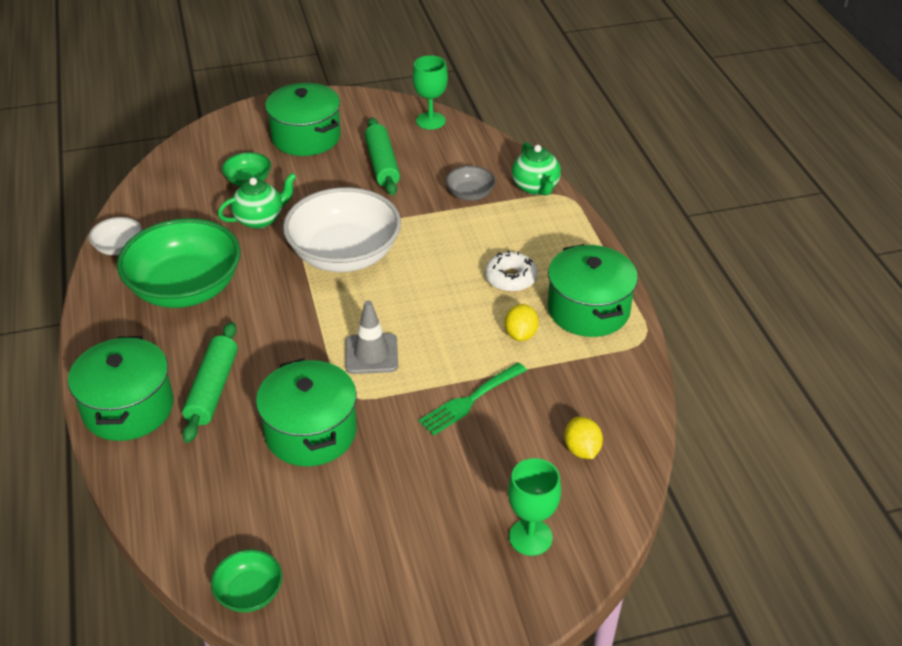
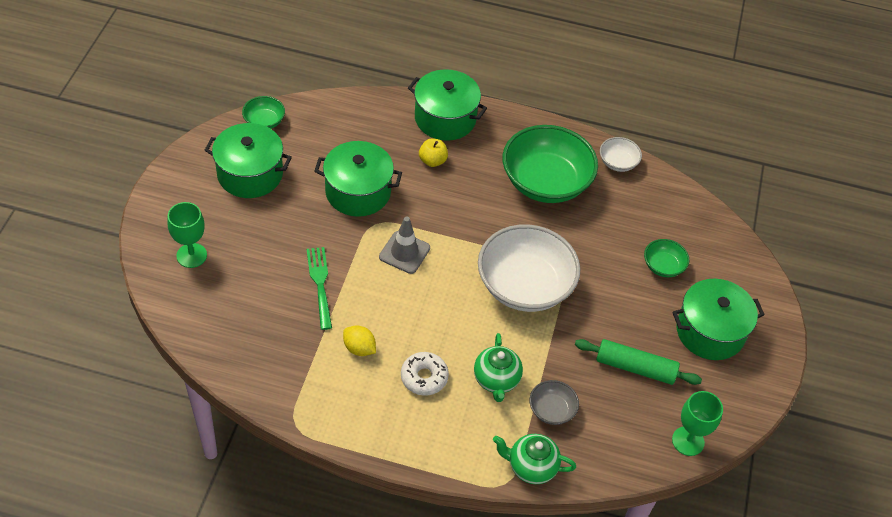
camera: 115 degrees right, 10 degrees up
(212, 389) = (432, 161): green rolling pin -> yellow apple
(260, 219) = (603, 253): green teapot -> green teapot (496, 380)
(582, 449) = (230, 320): yellow lemon -> none
(588, 309) = (352, 408): green pot -> green pot (250, 174)

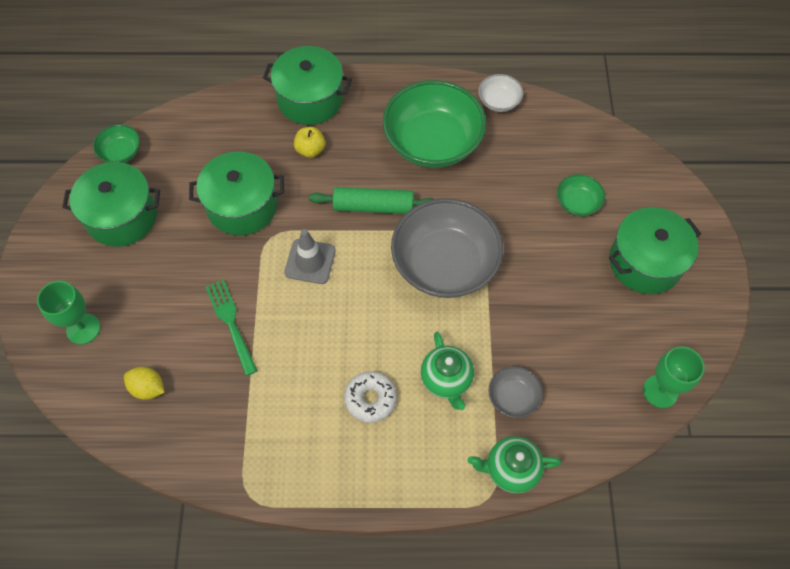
camera: 10 degrees left, 10 degrees up
(359, 348) = (293, 385): yellow lemon -> yellow lemon (148, 388)
(524, 286) = (445, 264): white bowl -> grey bowl
(635, 367) = (583, 324): green rolling pin -> green rolling pin (373, 206)

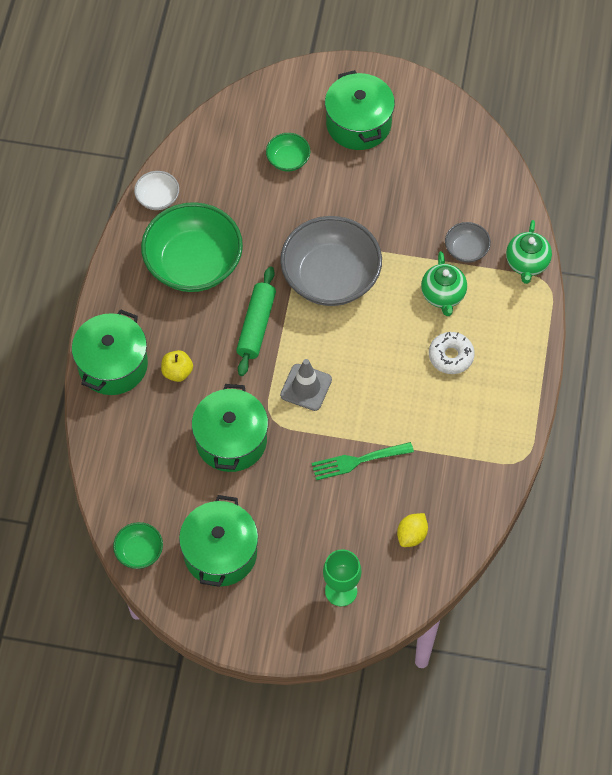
camera: 80 degrees left, 0 degrees up
(446, 380) = (443, 296): green teapot -> green teapot turned 90 degrees clockwise
(660, 391) = (477, 144): green goblet -> none

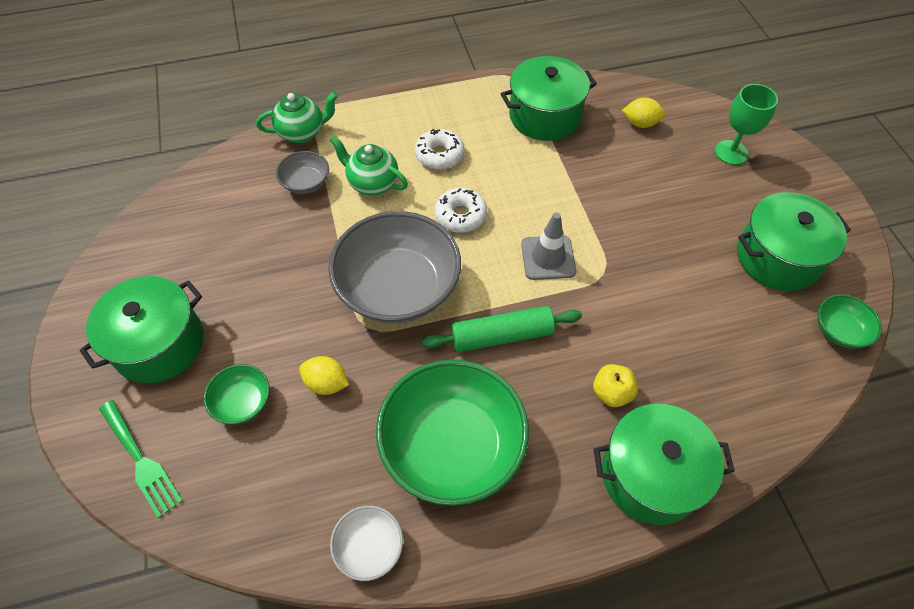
camera: 115 degrees left, 5 degrees down
(231, 440) = (654, 300): green pot -> green pot (544, 116)
(276, 209) = (326, 383): none -> yellow lemon
(357, 461) = (598, 186): green fork -> green fork (141, 461)
(377, 345) = (460, 215): none -> white donut
(443, 296) = (372, 183): green teapot -> green teapot turned 120 degrees counterclockwise

